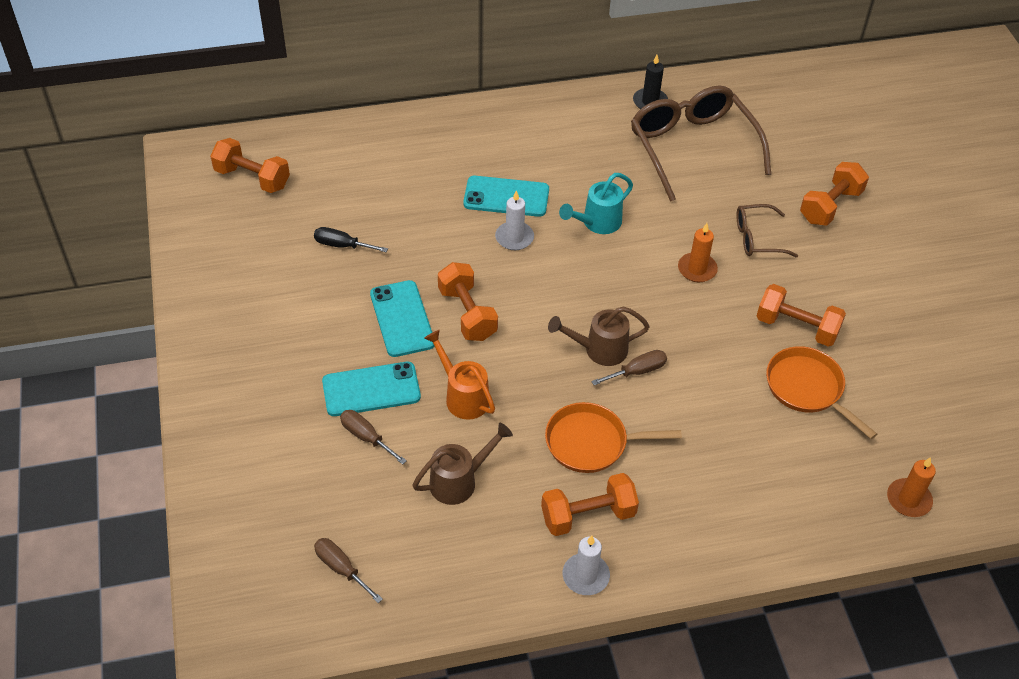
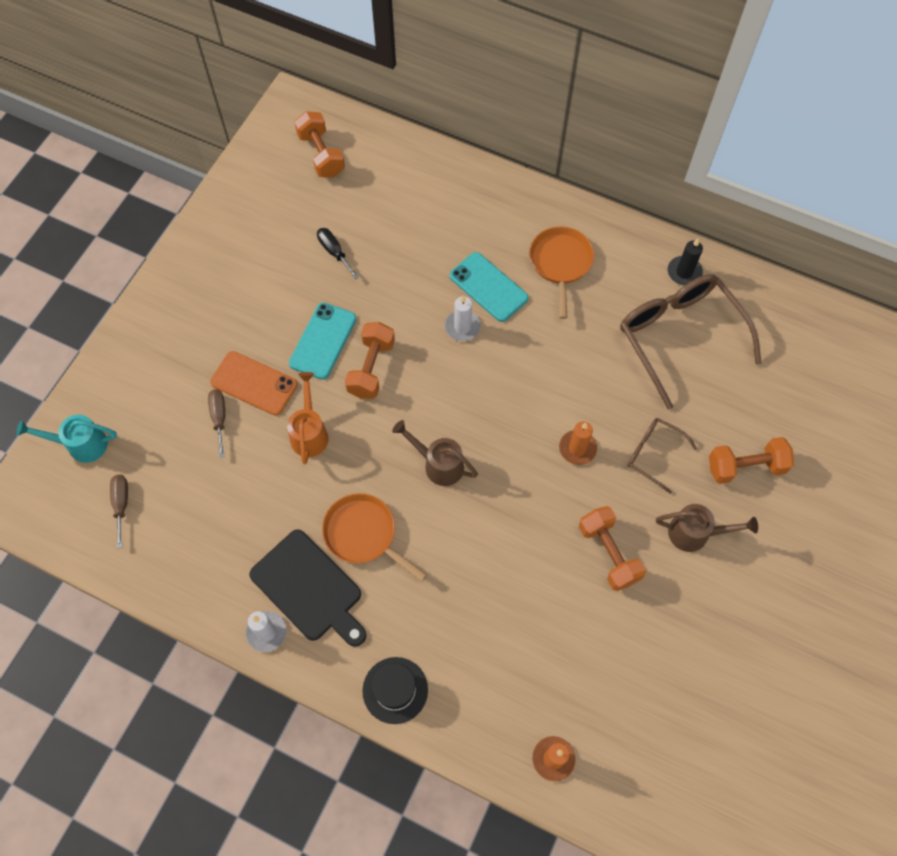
camera: 40 degrees right, 15 degrees up
(371, 389) = (254, 383): turquoise phone -> orange phone
(459, 481) = (249, 497): brown watering can -> brown watering can (695, 533)
(588, 515) = (309, 588): orange dumbbell -> black cutting board
(597, 223) = (537, 355): turquoise watering can -> turquoise watering can (81, 444)
(637, 371) = (449, 502): brown screwdriver -> none
(692, 147) = (679, 337): brown glasses -> brown glasses turned 45 degrees counterclockwise
(739, 541) = (395, 690): none -> black hat
(807, 389) = (565, 611): orange pan -> orange pan (560, 264)

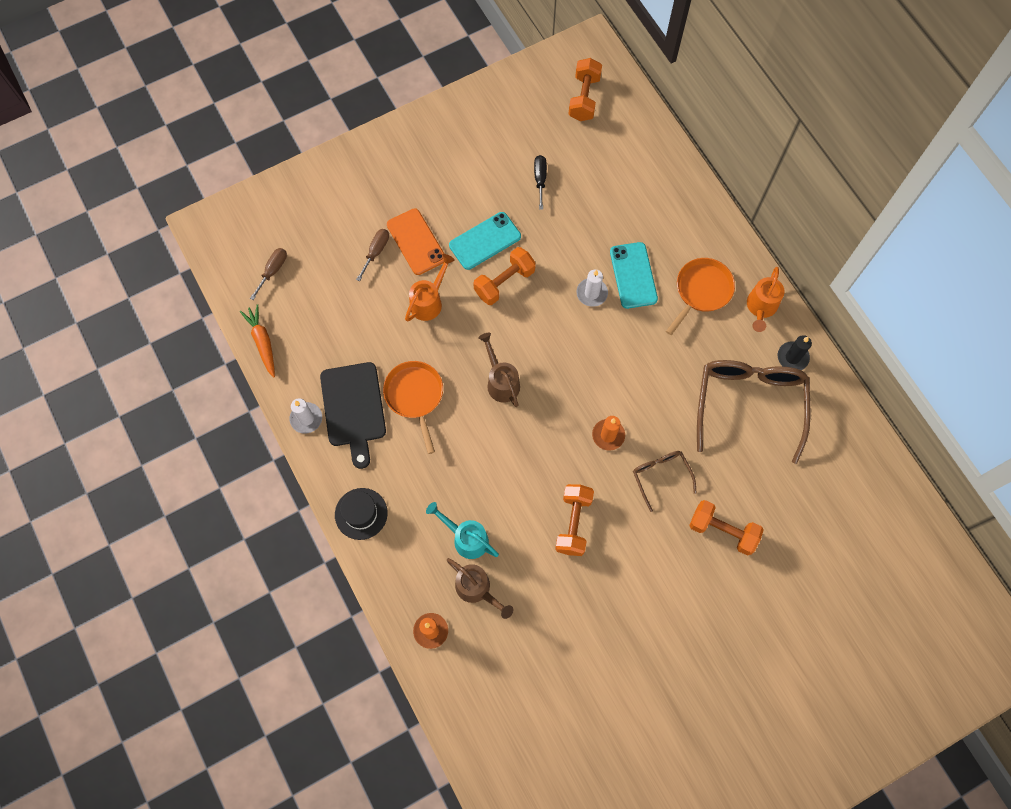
camera: 35 degrees right, 5 degrees up
(81, 444) = (275, 212): turquoise watering can -> turquoise watering can (466, 538)
(162, 585) = (262, 342): none -> orange carrot
(623, 246) = (760, 308): none -> orange watering can
(695, 533) = (646, 552): brown watering can -> brown watering can (477, 589)

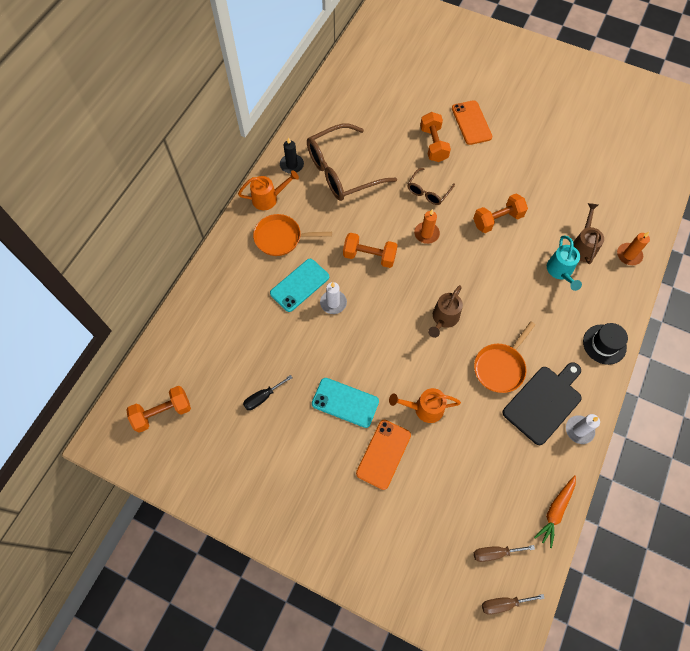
camera: 125 degrees left, 5 degrees down
(376, 252) = (415, 479): brown screwdriver -> brown screwdriver (503, 603)
(504, 282) = (368, 366): orange dumbbell -> orange dumbbell (369, 256)
(726, 601) = (471, 123): none -> orange phone

